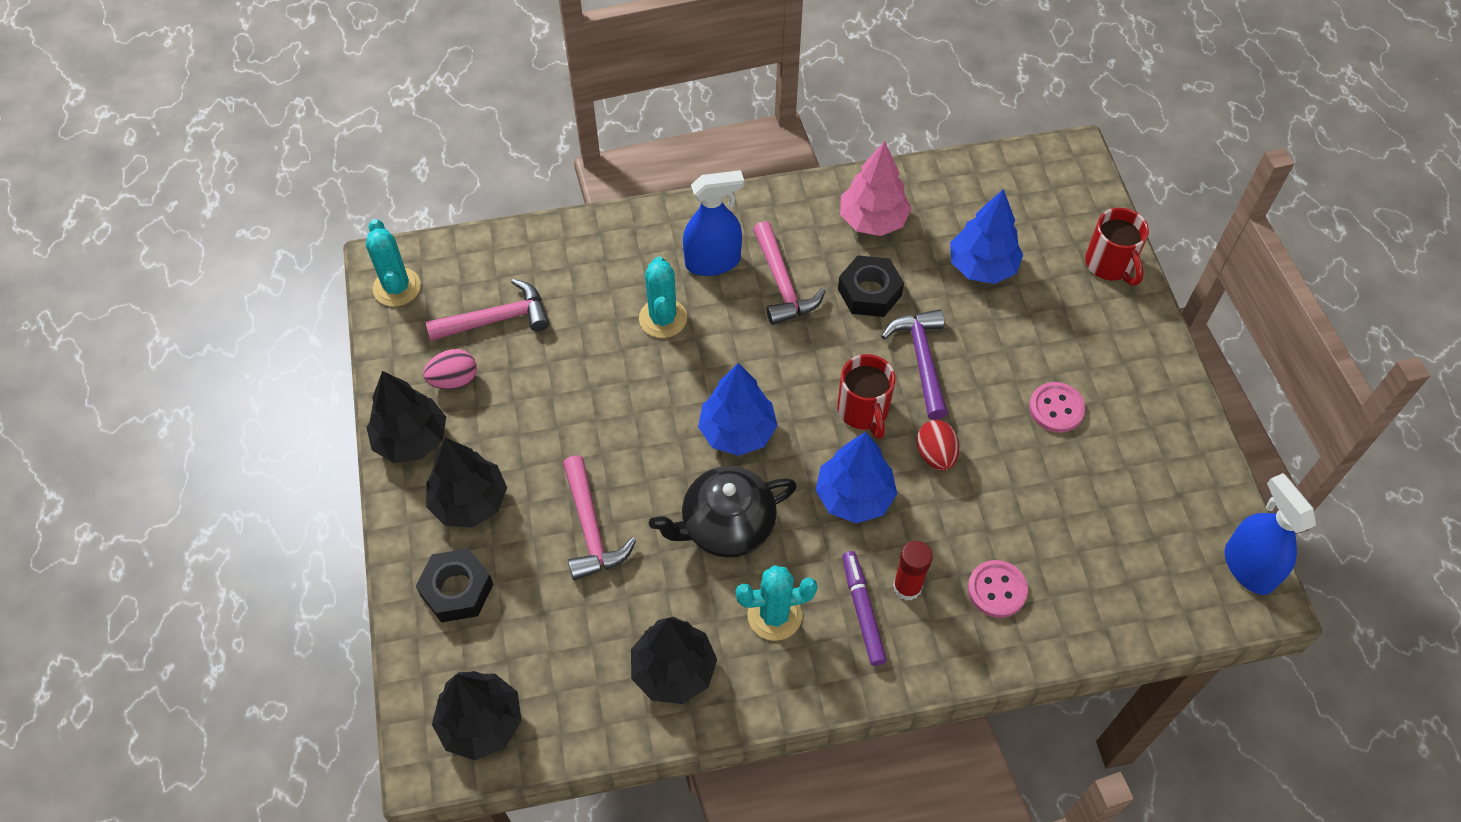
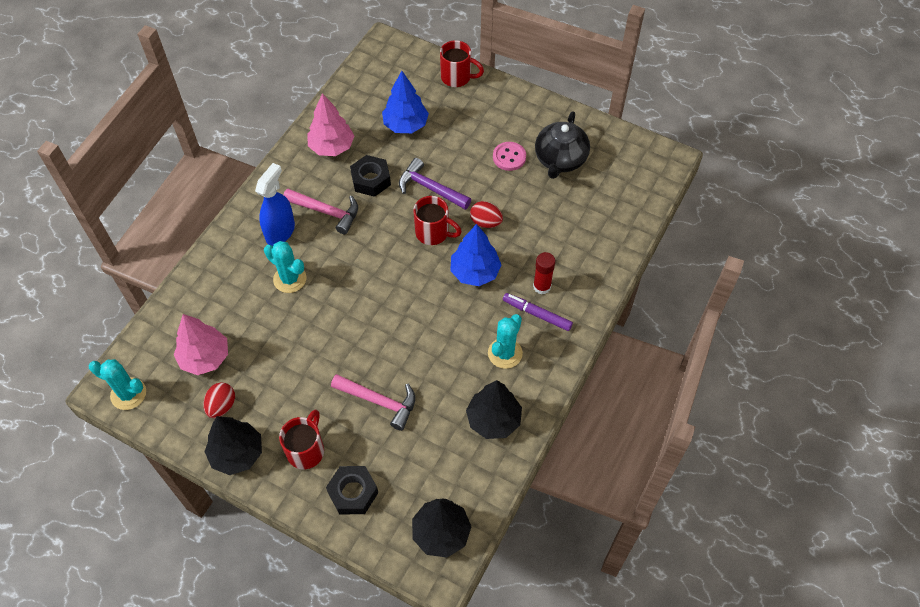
camera: 50 degrees left, 0 degrees up
(454, 380) = (222, 406): pink egg -> red egg
(469, 502) = (306, 450): black tree -> red mug
(496, 319) = (205, 357): pink hammer -> pink tree
(726, 526) = (438, 338): black teapot -> black teapot (560, 160)
(737, 432) = (390, 295): blue tree -> none
(997, 590) = (576, 252): pink button -> none
(1248, 567) = (651, 152): blue spray bottle -> none

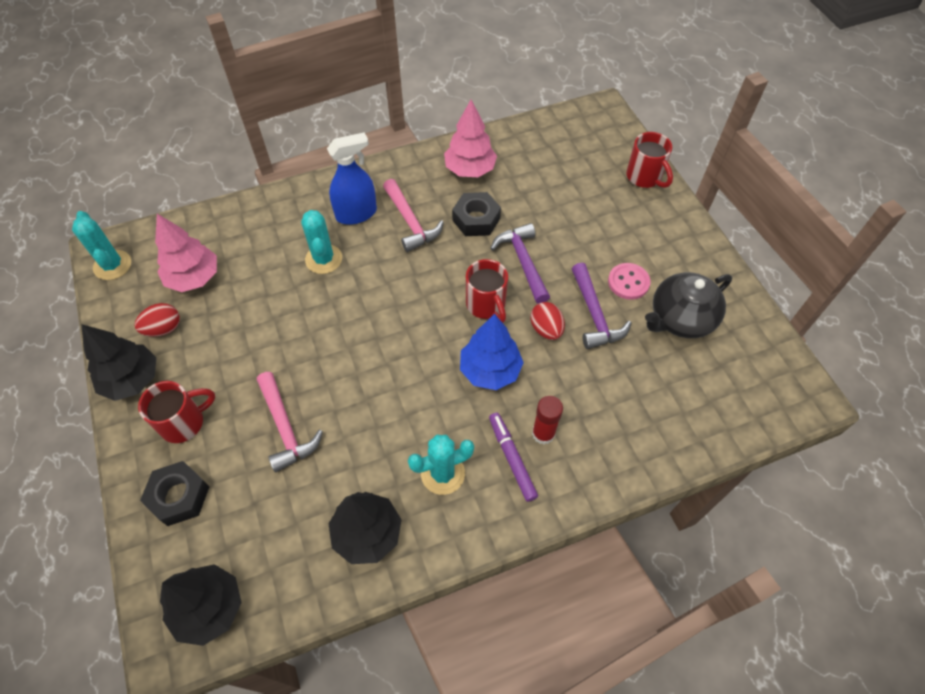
camera: 40 degrees right, 0 degrees up
(405, 125) = (554, 191): blue tree -> none
(507, 192) = (594, 314): none -> purple hammer

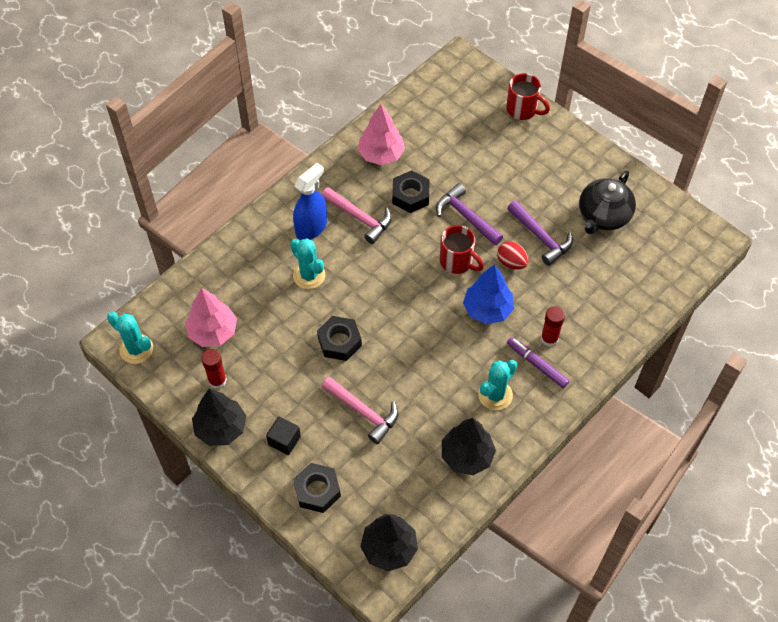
camera: 25 degrees left, 0 degrees up
(163, 328) = (217, 381): red egg -> red glue stick
(184, 422) = (284, 440): red mug -> black cube
(310, 339) = (339, 342): none -> black nut
(628, 282) = (552, 202): pink button -> none

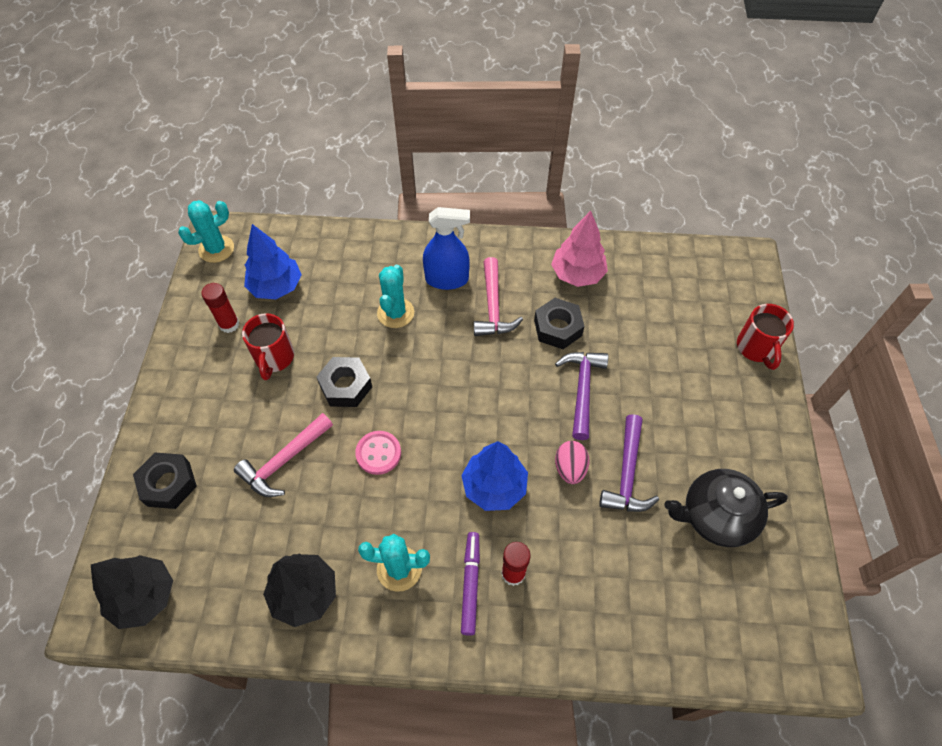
camera: 50 degrees right, 0 degrees up
(136, 349) = (216, 249): turquoise cactus -> turquoise cactus turned 60 degrees clockwise
(213, 332) = (276, 287): pink tree -> blue tree
(221, 428) = (182, 361): black tree -> none
(284, 440) = (204, 418): black cube -> none
(363, 412) = (284, 461): pink hammer -> pink hammer turned 45 degrees clockwise
(407, 355) = (378, 453): none -> pink button
(457, 261) = (524, 419): red mug -> red mug (274, 358)
(511, 262) = (570, 468): red egg -> pink egg

